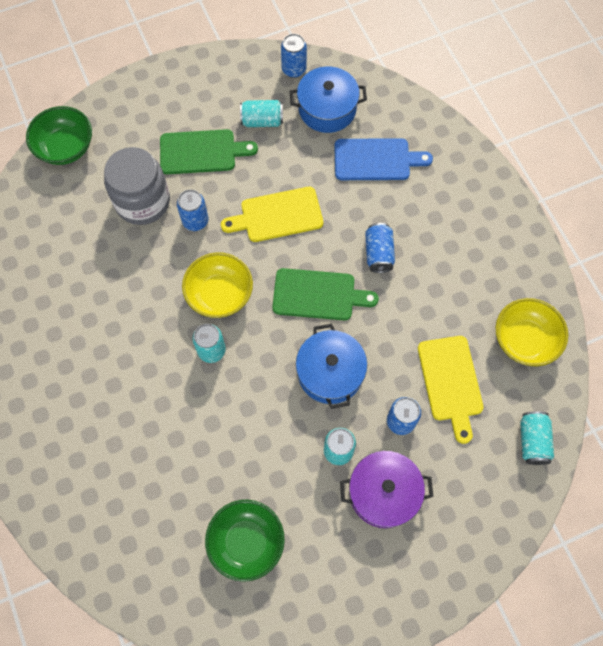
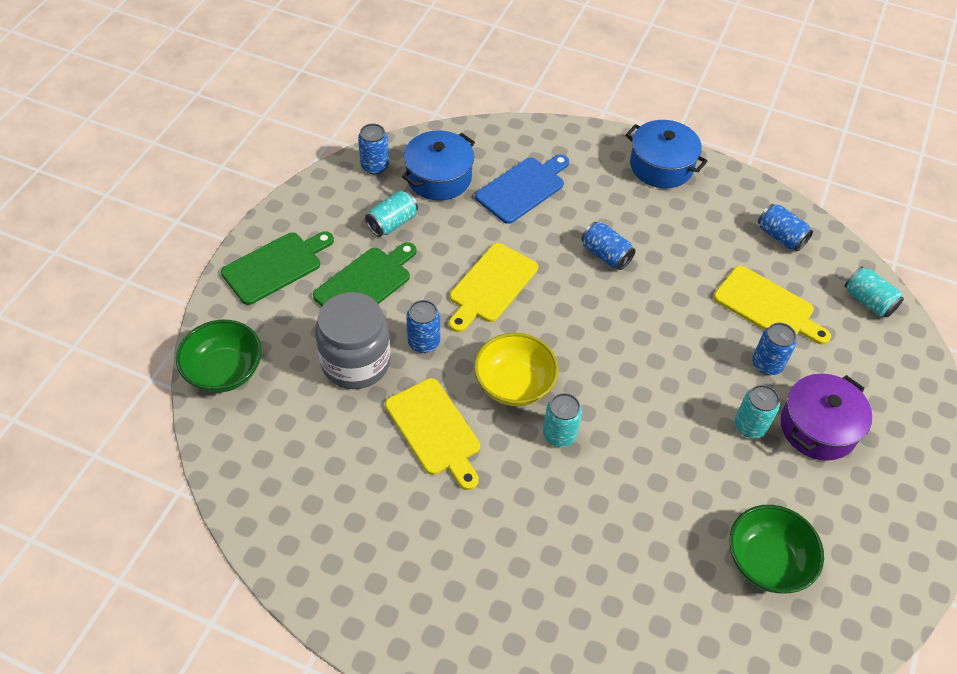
camera: 45 degrees left, 15 degrees down
(142, 284) = (435, 430): none -> yellow cutting board
(318, 295) = (595, 321): green cutting board -> green cutting board (275, 266)
(330, 373) = (674, 372): blue pot -> blue pot (661, 166)
(524, 340) = (780, 236): yellow bowl -> blue can

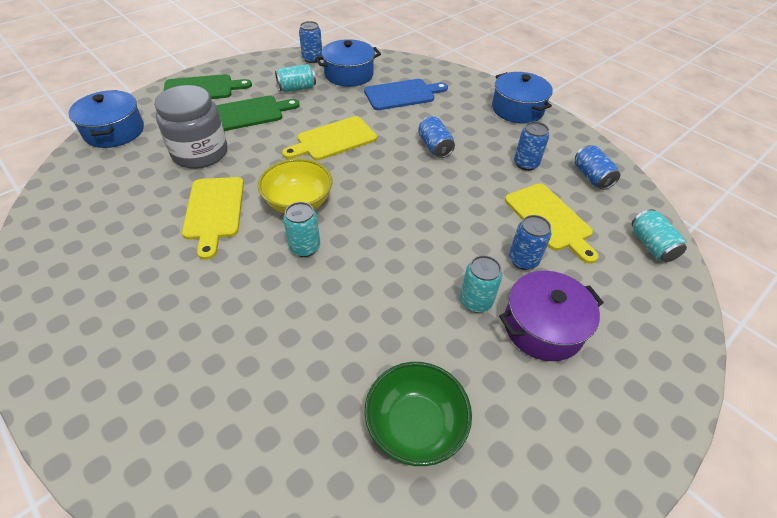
camera: 25 degrees right, 5 degrees down
(224, 371) = (114, 131): green bowl -> blue pot
(424, 342) = (256, 156): blue can -> blue can (526, 164)

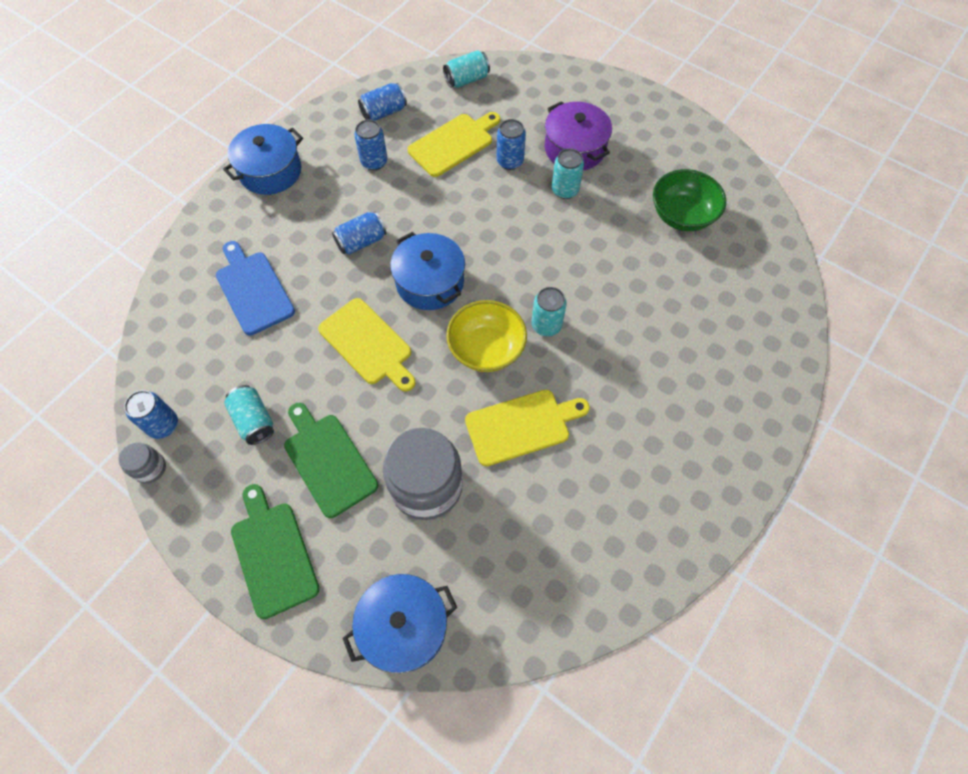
camera: 100 degrees left, 15 degrees up
(286, 54) = (150, 468): none -> grey jar
(349, 74) = (207, 363): blue pot -> blue pot (430, 282)

